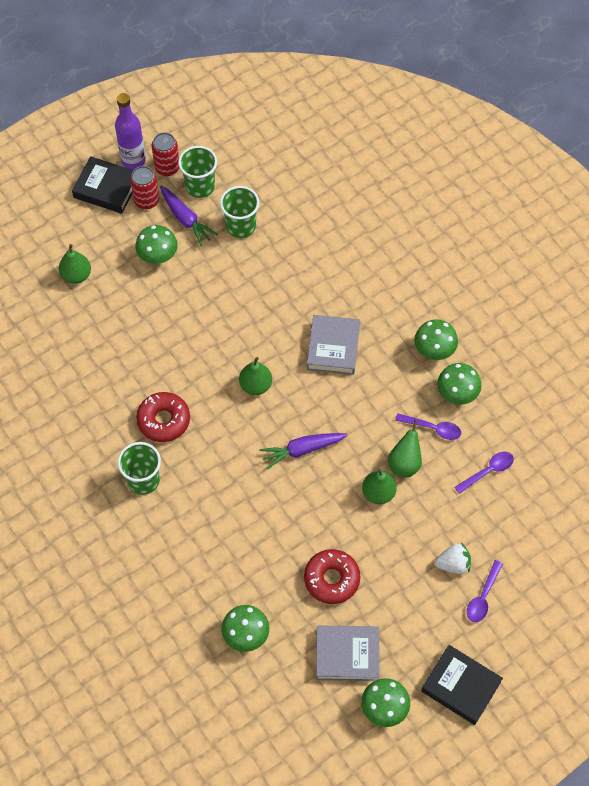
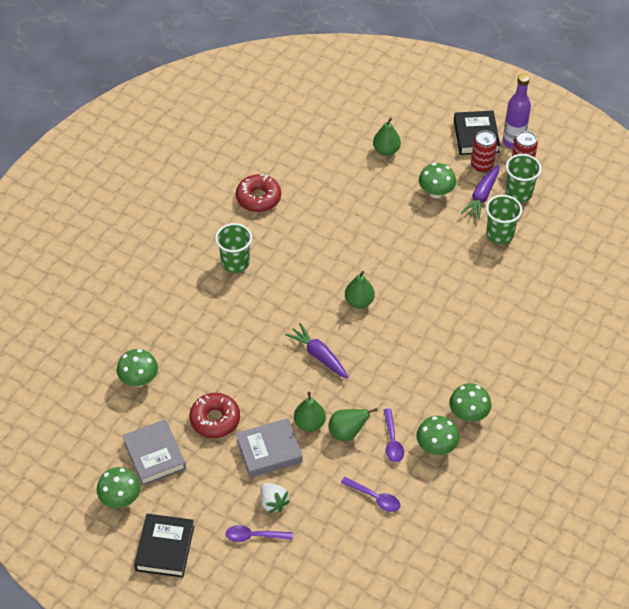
camera: 65 degrees right, 10 degrees down
(163, 420) = (293, 255): red donut -> red donut (258, 198)
(333, 347) = (426, 341): grey book -> grey book (269, 451)

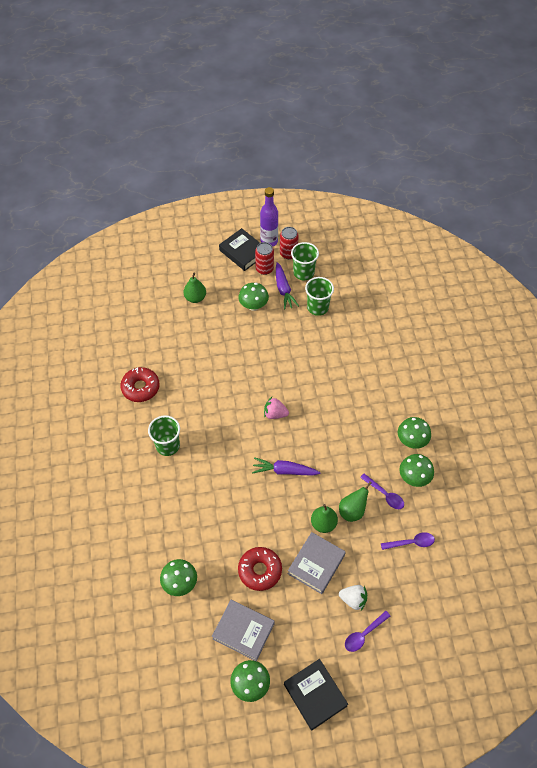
camera: 40 degrees left, 5 degrees up
(359, 301) = (275, 414): green pear -> pink strawberry

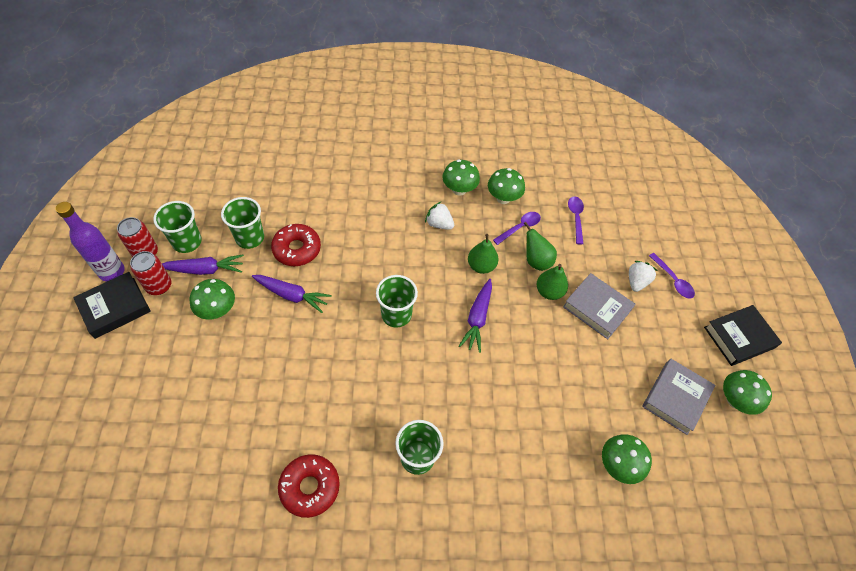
camera: 85 degrees left, 0 degrees up
(195, 298) = (171, 385): green pear -> green pear (481, 266)
(260, 570) = (603, 368): red donut -> red donut (297, 249)
(275, 345) = (291, 295): none -> purple carrot
(275, 414) = (396, 315): pink strawberry -> green cup
(369, 430) = (439, 224): none -> white strawberry

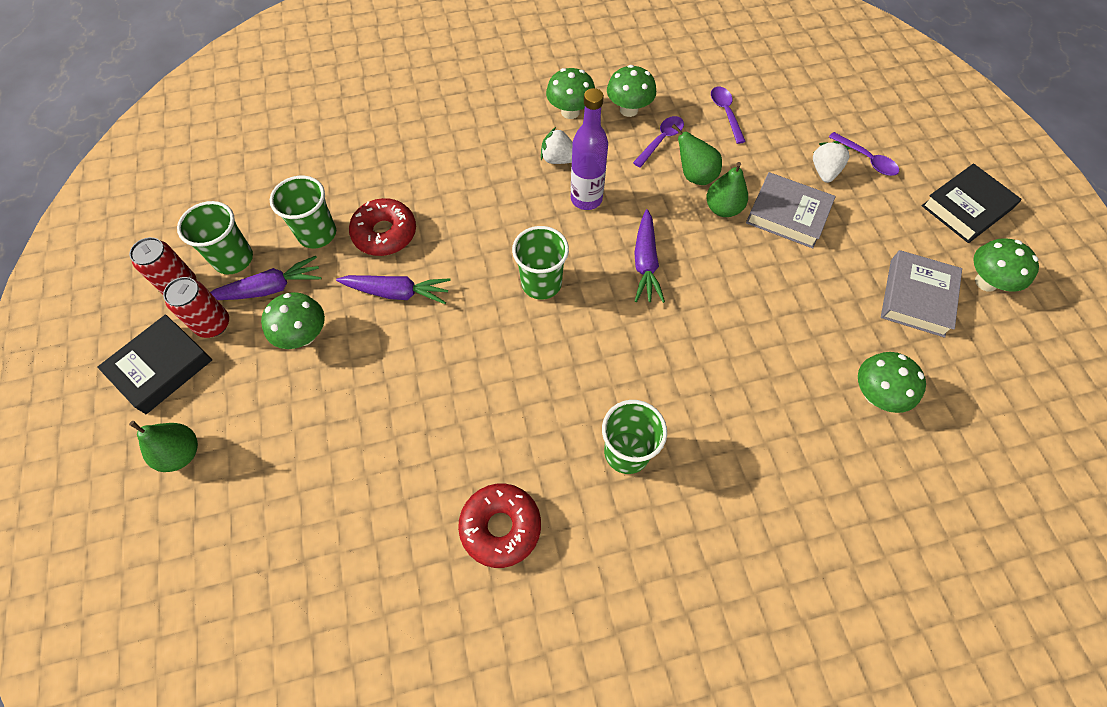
camera: 10 degrees left, 5 degrees up
(112, 272) = (142, 322): purple bottle -> purple bottle (586, 199)
(481, 266) = (629, 198): green pear -> green pear (181, 453)

